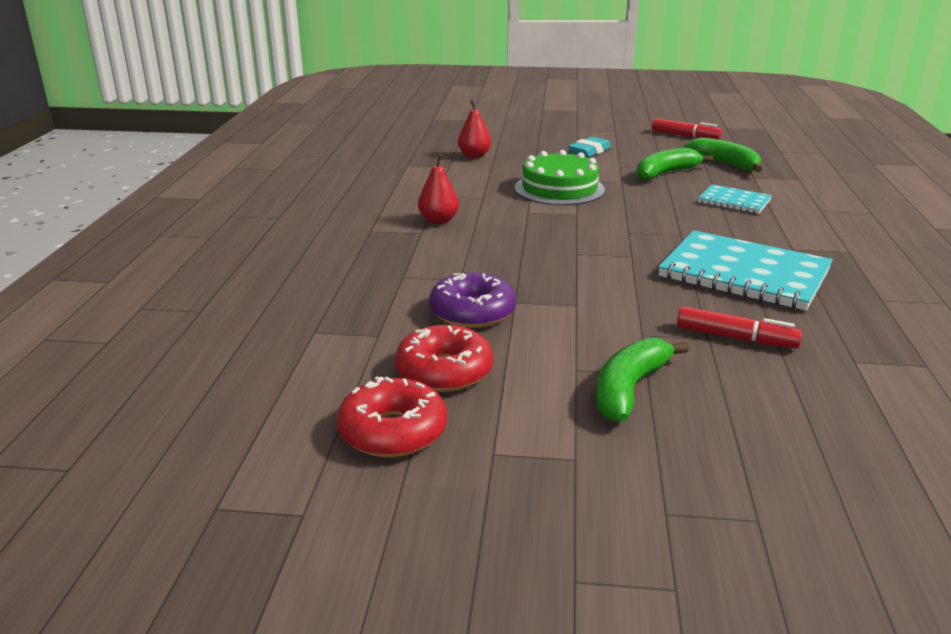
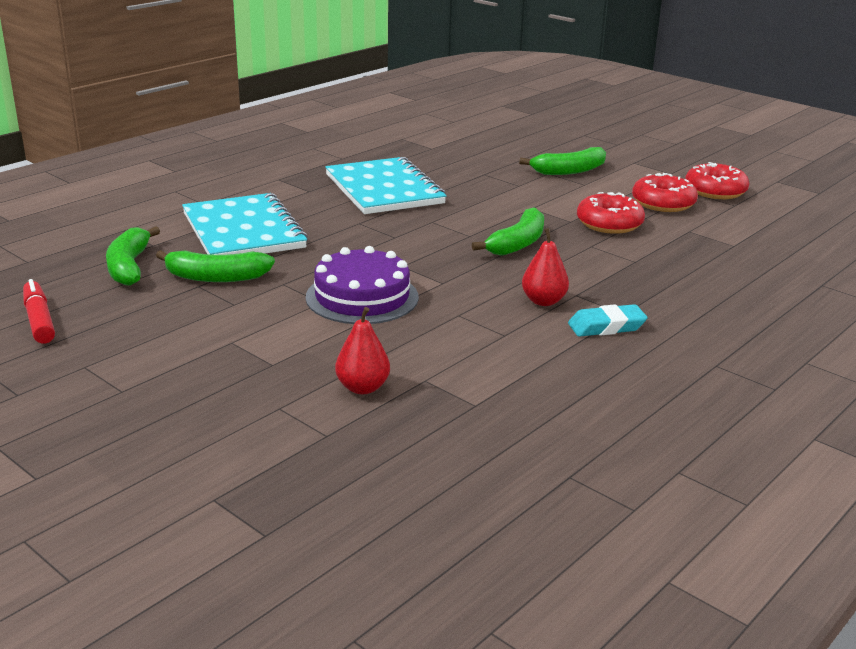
camera: 145 degrees left, 0 degrees up
(472, 312) = (609, 224): purple donut -> red donut
(525, 259) = (517, 243): none -> green banana
(559, 189) = (362, 297): green cake -> purple cake
(589, 151) = (211, 339): turquoise eraser -> turquoise eraser (606, 326)
(734, 201) = (243, 231): turquoise notebook -> turquoise notebook, size x1.93
(736, 338) = (469, 169): red marker -> none

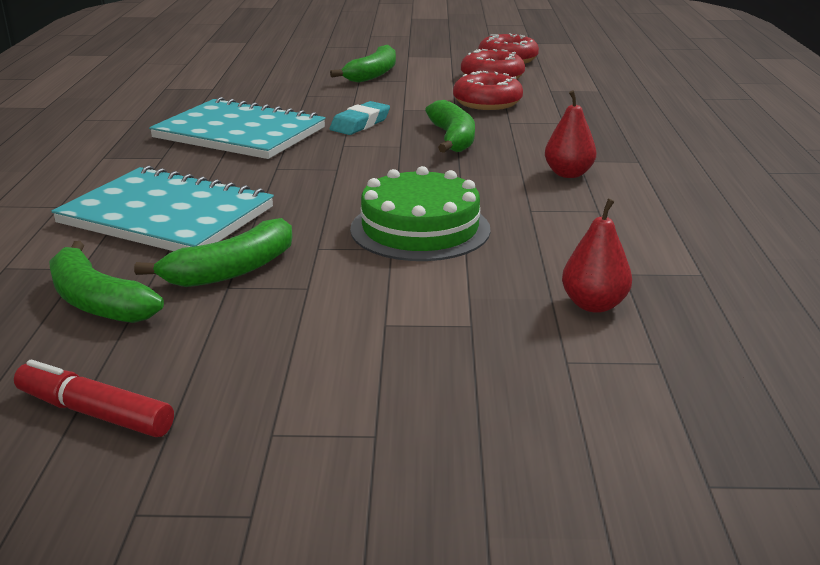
camera: 40 degrees left, 0 degrees up
(362, 297) = (420, 229): purple cake -> green cake
(606, 326) = (650, 174): turquoise eraser -> turquoise eraser (360, 124)

